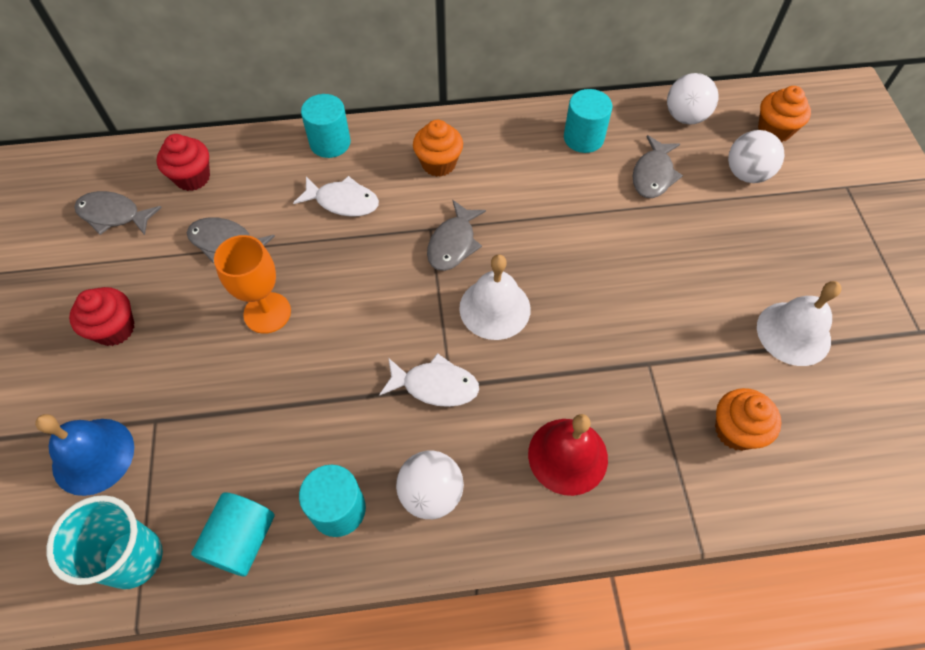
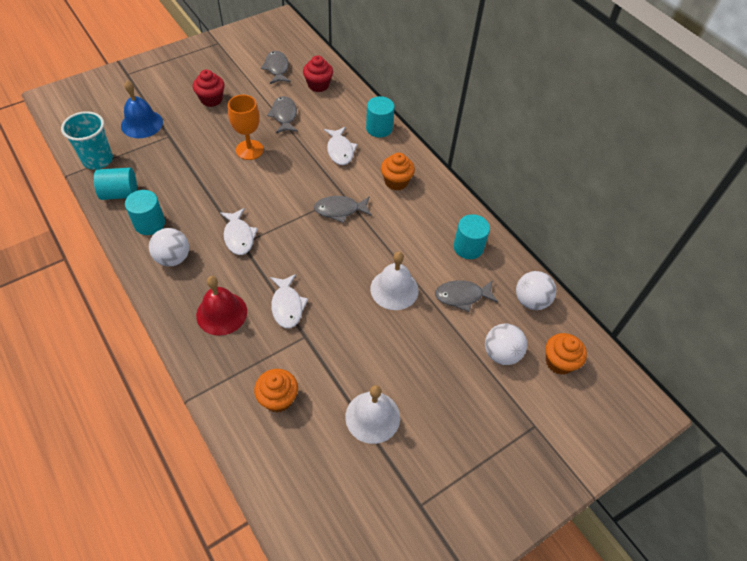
camera: 60 degrees right, 5 degrees down
(495, 308) = (304, 245): white bell -> white bell (394, 289)
(590, 366) = (287, 306): none -> white fish

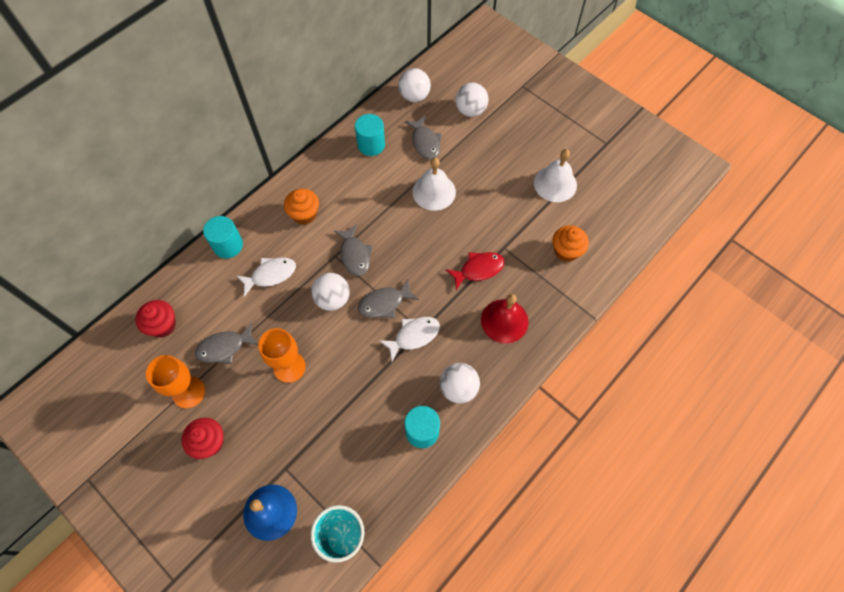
camera: 100 degrees left, 10 degrees up
(120, 193) = (389, 484): turquoise cylinder -> none
(256, 93) = (188, 392): none -> orange goblet
(277, 68) = (136, 383): grey fish -> grey fish (384, 303)
(287, 306) = (478, 269): white fish -> red fish
(300, 187) = (332, 299): none -> white ball
(559, 362) = (465, 75): orange cupcake -> none

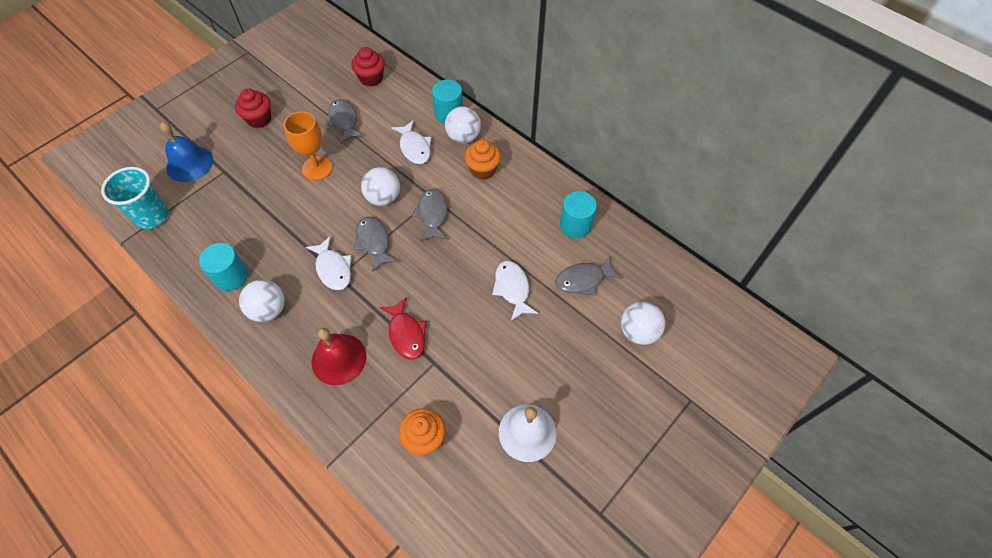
camera: 90 degrees right, 5 degrees down
(188, 392) = (306, 101): orange goblet -> none
(355, 255) = (432, 214): grey fish -> grey fish turned 105 degrees clockwise
(414, 96) = (653, 268): white ball -> white ball (463, 137)
(434, 192) = (512, 289): white bell -> white fish

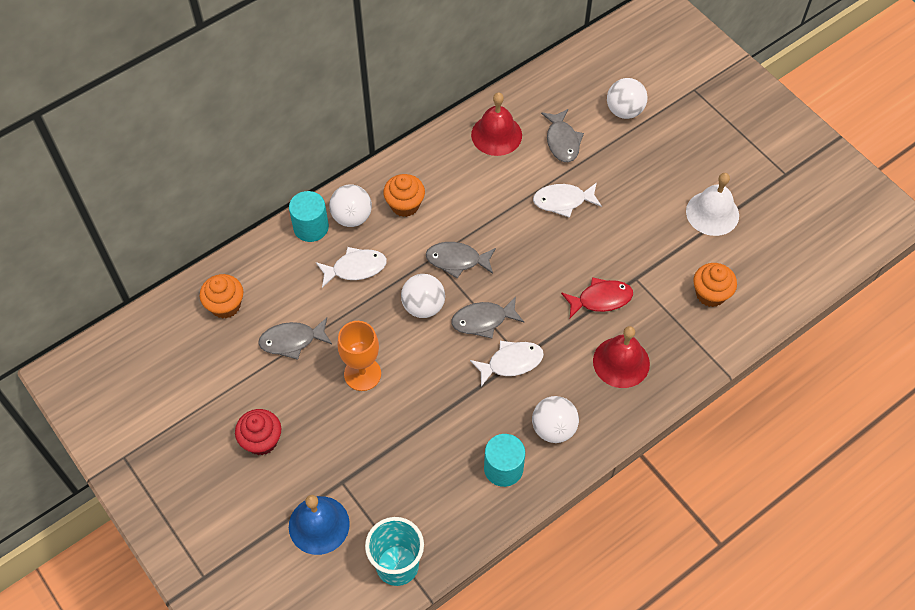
camera: 80 degrees left, 0 degrees up
(371, 78) = (225, 305): red cupcake -> orange cupcake
(575, 225) = (496, 135): turquoise cylinder -> red bell

